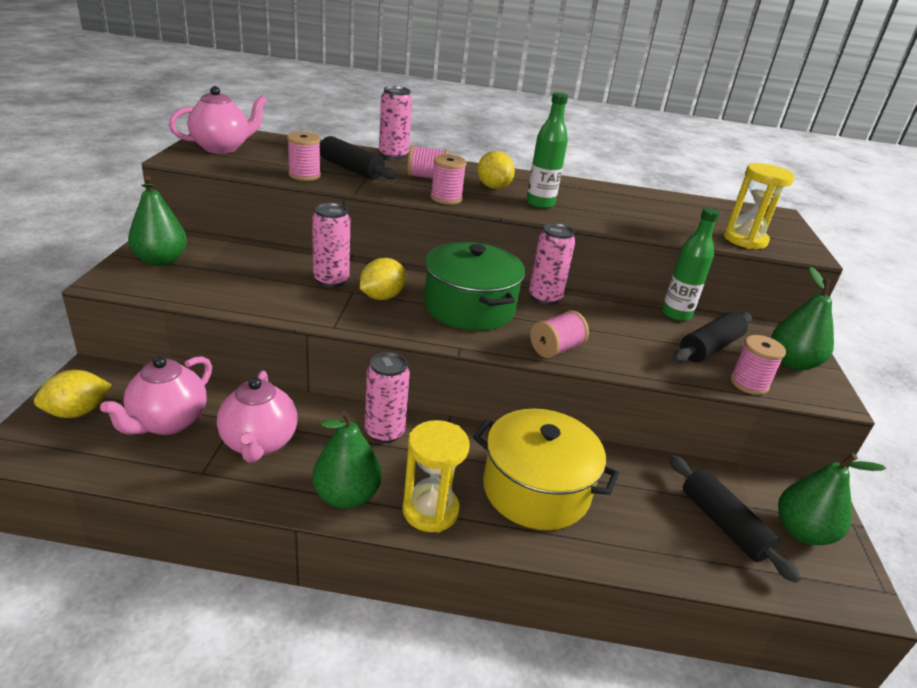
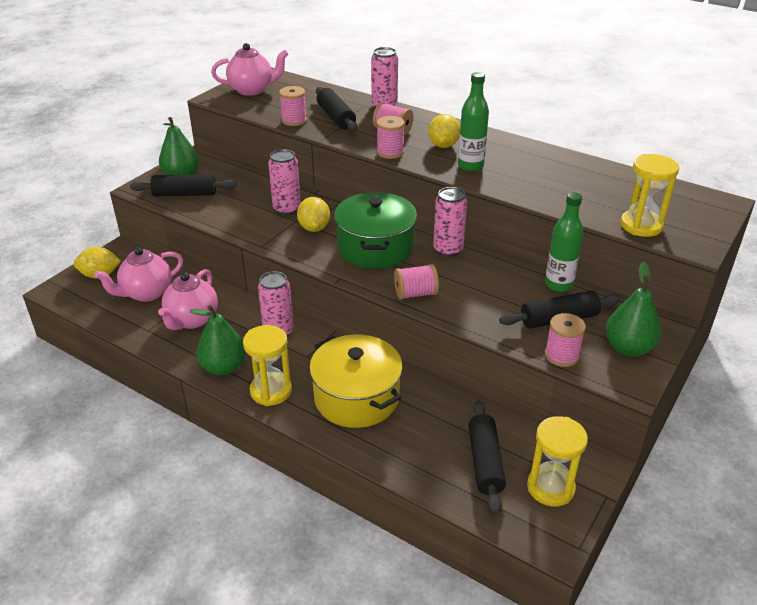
camera: 30 degrees right, 5 degrees up
(181, 280) = (185, 194): none -> black rolling pin
(382, 297) = (314, 228): yellow lemon -> yellow lemon turned 75 degrees counterclockwise
(802, 532) = (550, 487): green pear -> yellow hourglass

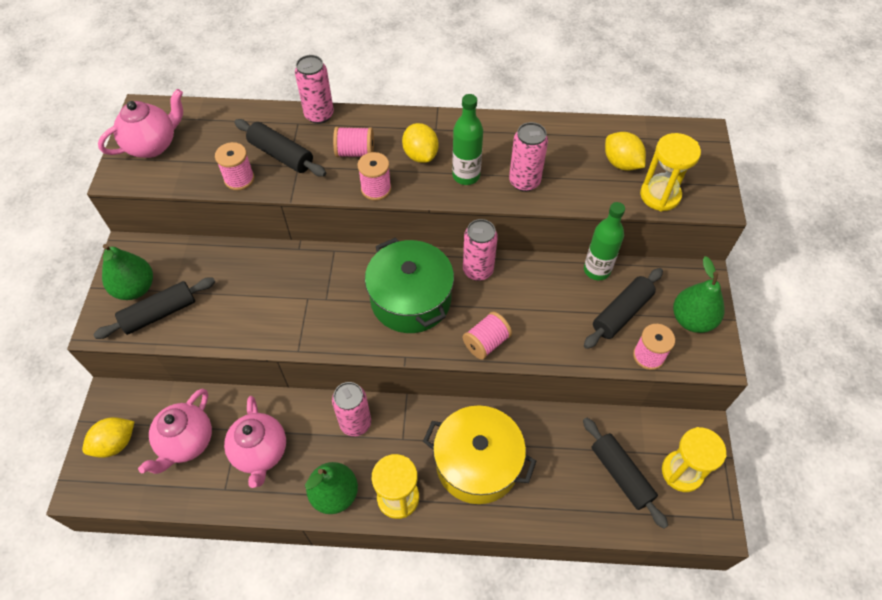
camera: 30 degrees left, 20 degrees up
(287, 209) = (286, 285): pink can -> pink can (524, 182)
(314, 228) = (333, 300): yellow lemon -> yellow lemon (621, 163)

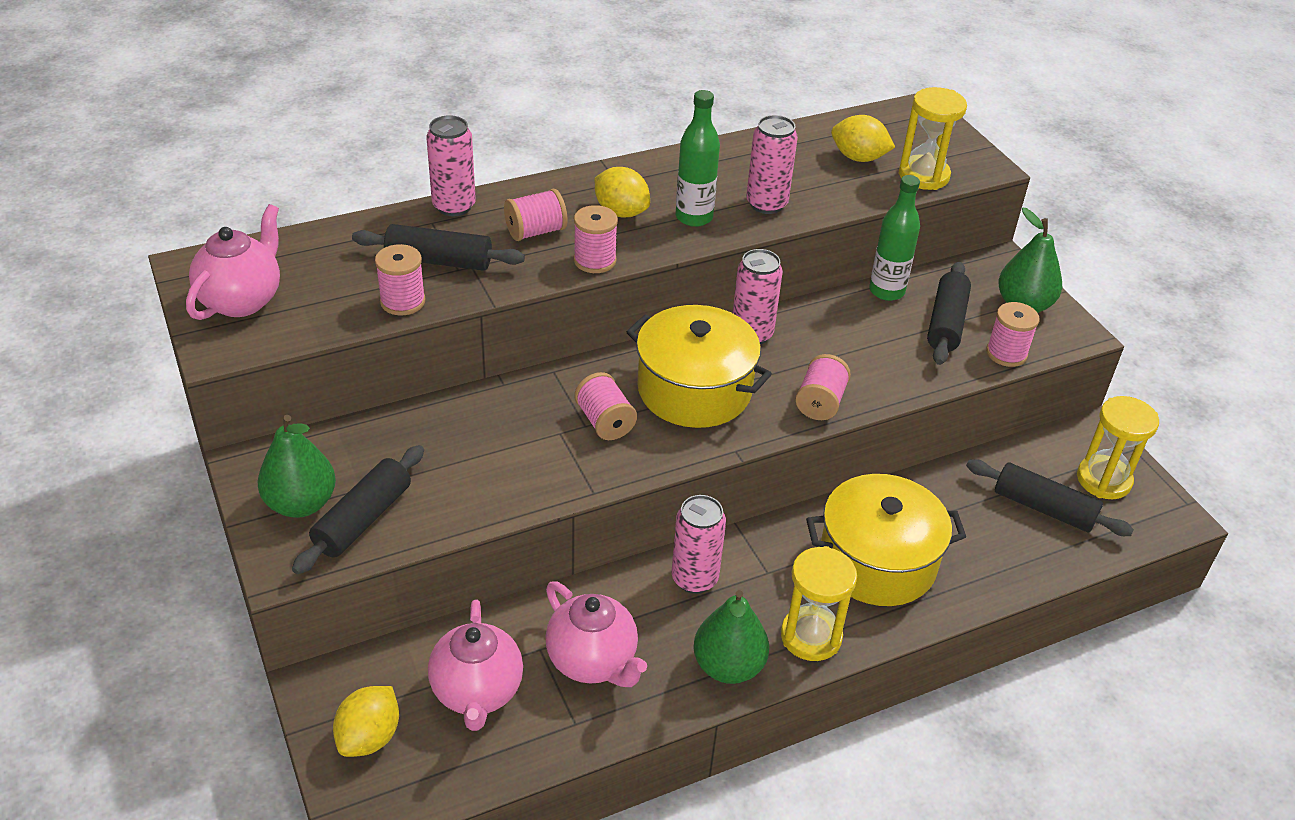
camera: 30 degrees left, 15 degrees down
(339, 301) = (605, 422): none -> pink spool
(411, 299) = (694, 390): green pot -> yellow pot

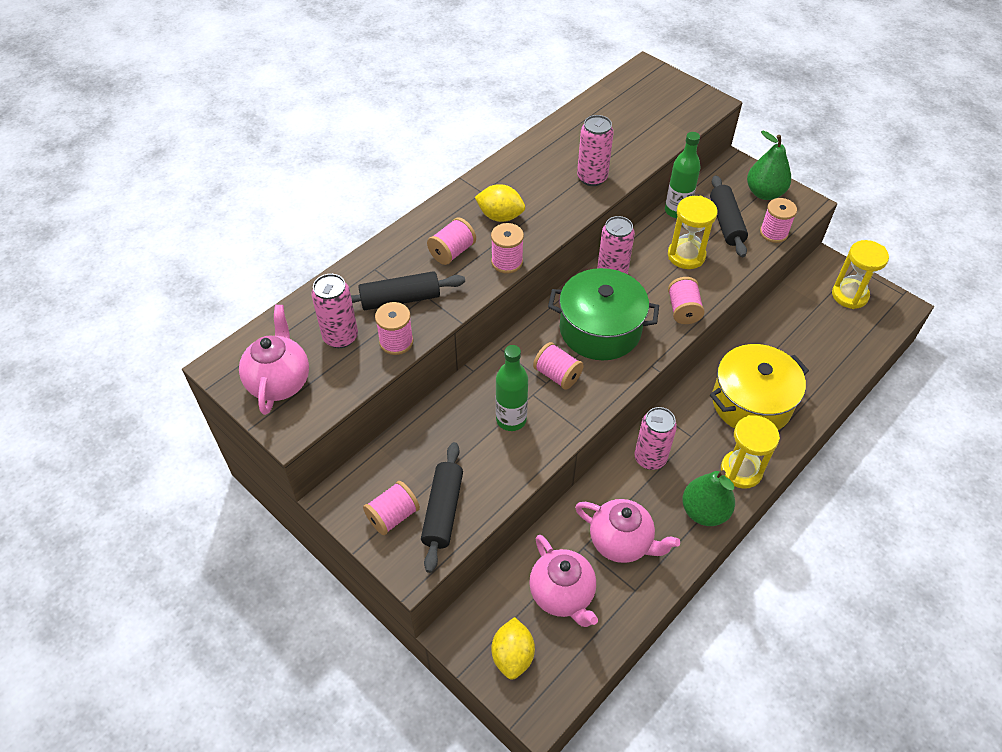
camera: 20 degrees left, 10 degrees up
(301, 503) = (393, 516): green pear -> pink spool
(454, 206) = (382, 250): pink can -> pink can (340, 337)
(694, 217) = (551, 204): green bottle -> green bottle (511, 419)
(694, 390) = (600, 329): yellow pot -> green pot
(858, 158) = (629, 121): yellow lemon -> none
(923, 176) = (678, 122): yellow hourglass -> yellow hourglass (686, 256)
(1043, 508) = (826, 328): black rolling pin -> none

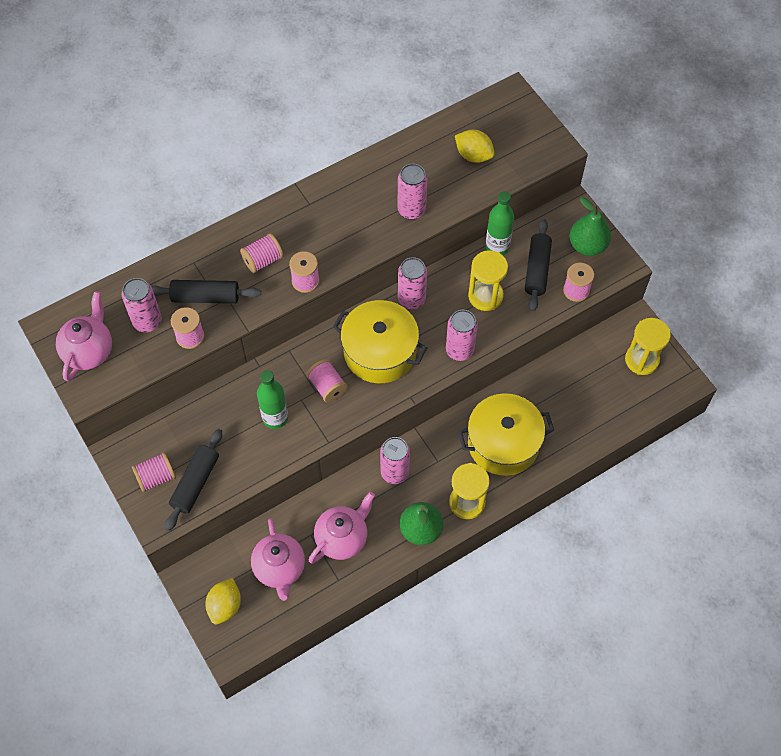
camera: 15 degrees right, 10 degrees up
(500, 216) = (316, 233): yellow lemon -> yellow lemon (473, 155)
(600, 329) = (380, 352): green pot -> yellow pot
(621, 542) = (342, 538): pink teapot -> pink teapot turned 90 degrees counterclockwise
(683, 310) = (459, 350): pink spool -> pink can

